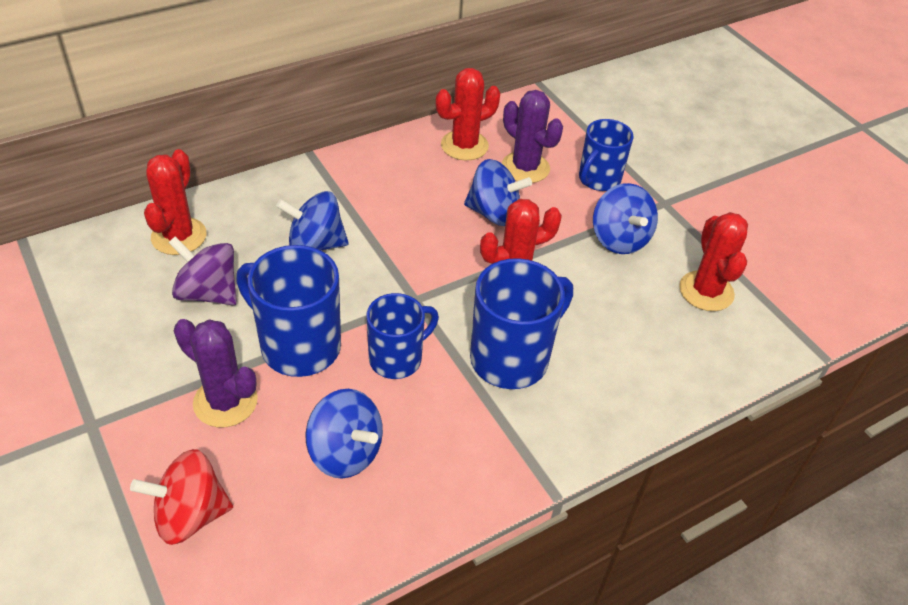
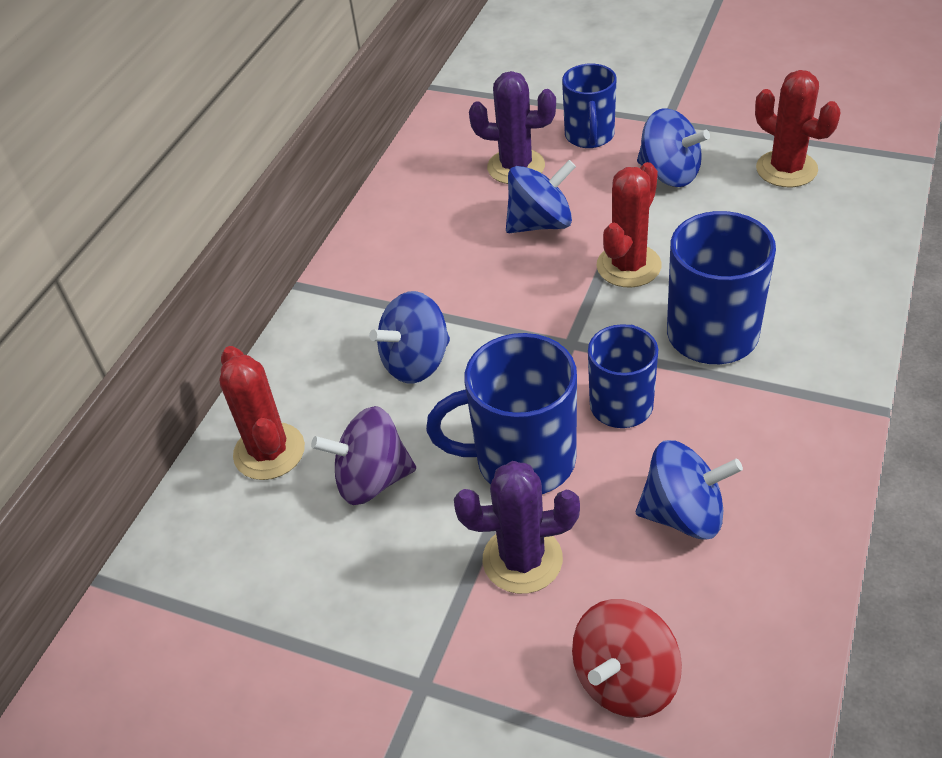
camera: 30 degrees left, 0 degrees up
(464, 145) = (437, 183): red cactus -> none

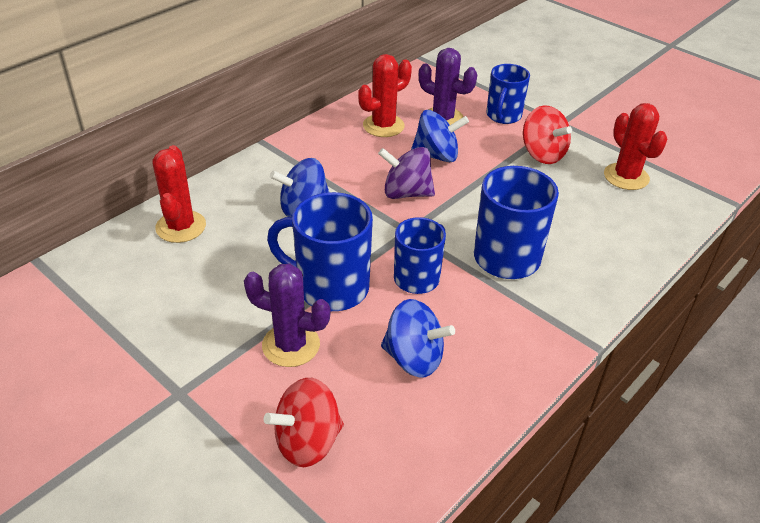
camera: 15 degrees right, 5 degrees down
(372, 479) = (230, 264): purple spinning top -> purple spinning top (406, 193)
(628, 266) = (477, 199): red cactus -> red cactus (383, 126)
(669, 174) = (542, 154): blue spinning top -> red spinning top

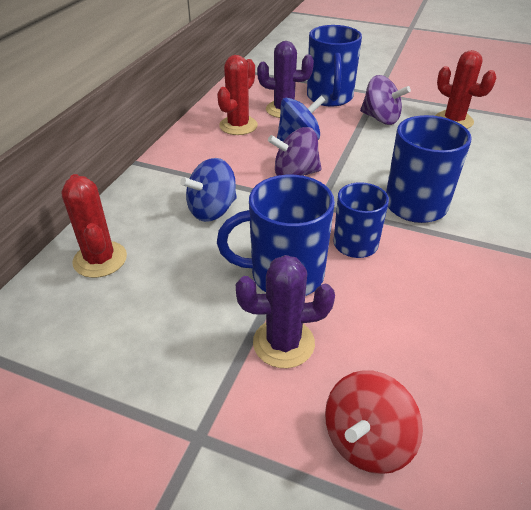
camera: 20 degrees left, 0 degrees up
(414, 358) = (405, 317): blue spinning top -> none
(503, 116) = (330, 98): blue mug -> blue mug, size x1.51
(542, 154) = (380, 118): red spinning top -> purple spinning top

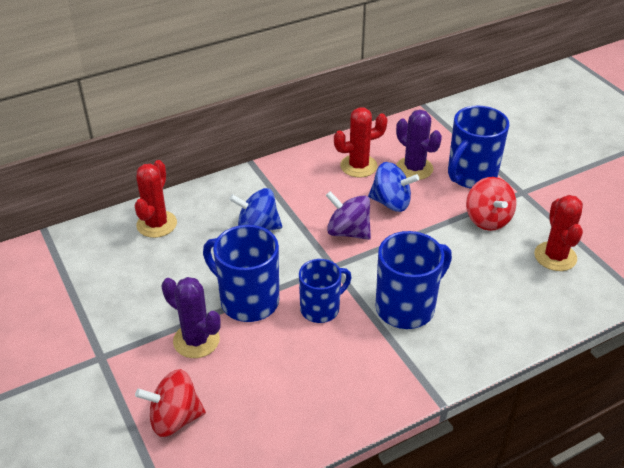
camera: 40 degrees right, 0 degrees up
(380, 118) = (487, 219): purple spinning top -> red spinning top

